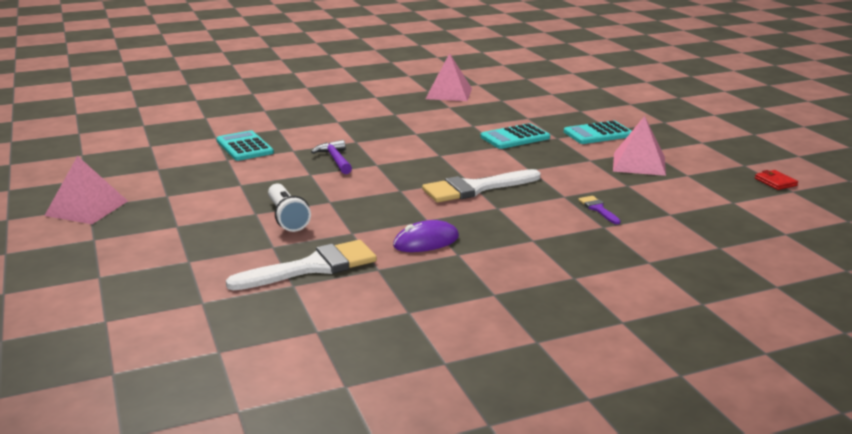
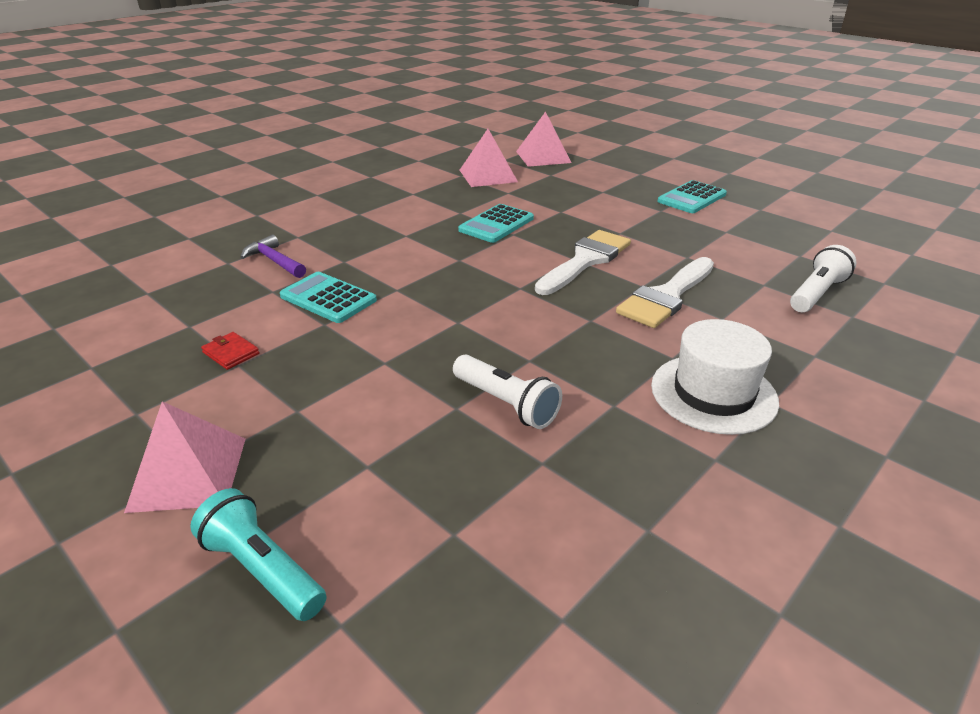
camera: 25 degrees left, 10 degrees up
(85, 250) = (263, 569): none -> turquoise flashlight
(313, 267) = (635, 484): white brush -> white brush (585, 260)
(335, 159) = (464, 292): purple hammer -> purple hammer (274, 261)
(426, 241) = (713, 393): purple mouse -> white hat
(515, 137) = (621, 218): turquoise calculator -> turquoise calculator (496, 224)
(598, 209) = (817, 293): purple brush -> white flashlight
(639, 163) = (774, 226): pink pyramid -> pink pyramid (543, 157)
(775, 182) = (909, 222): red wallet -> red wallet (231, 353)

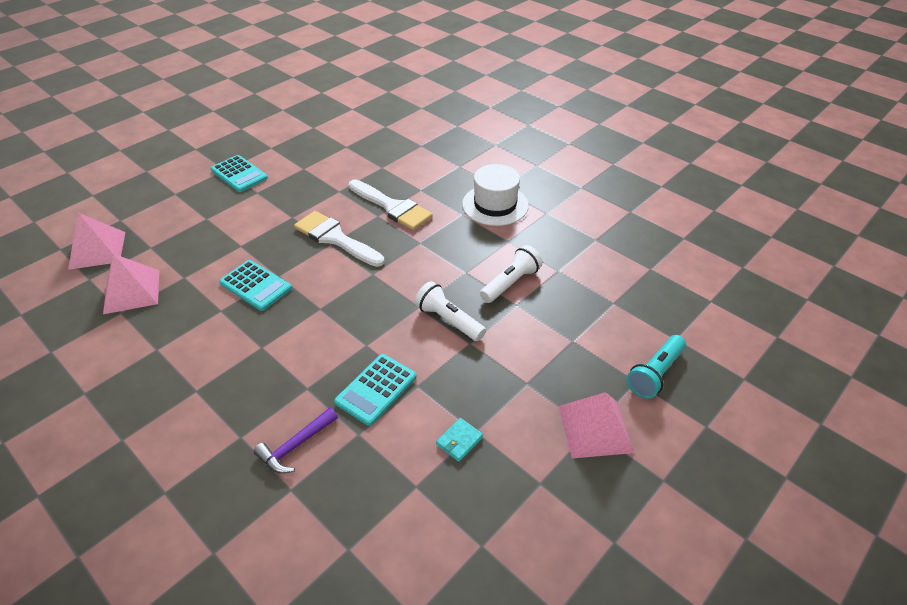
camera: 90 degrees left, 10 degrees up
(231, 353) = (459, 441): red wallet -> turquoise wallet
(817, 293) = (395, 151): white flashlight -> white flashlight (449, 320)

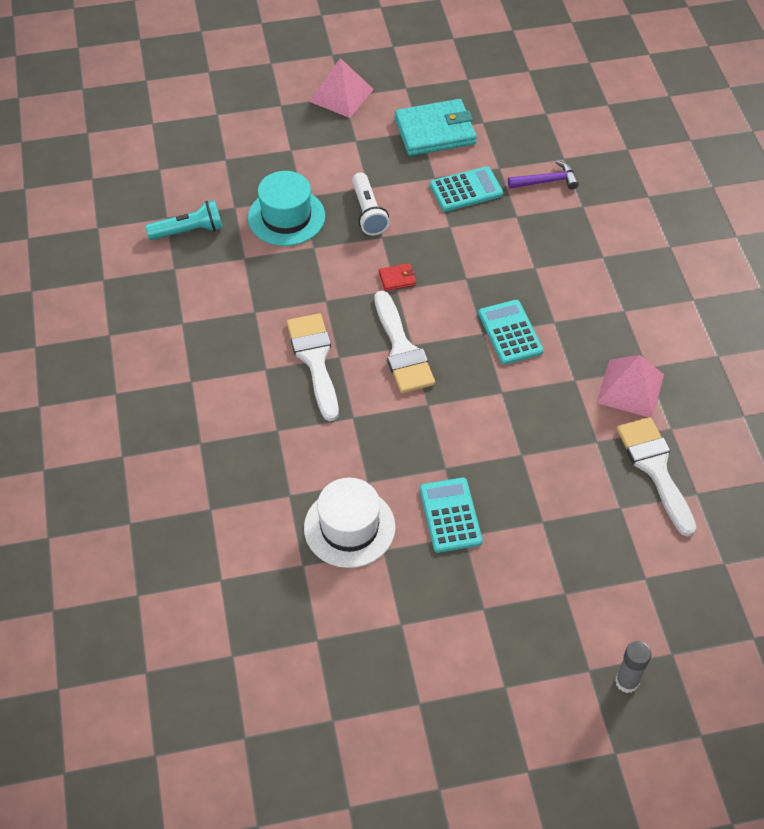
camera: 145 degrees left, 10 degrees up
(94, 153) = (627, 682): none -> grey glue stick
(97, 250) = (655, 468): pink pyramid -> white brush
(378, 281) = (397, 278): none -> red wallet
(459, 441) = (435, 131): turquoise wallet -> turquoise wallet, size x2.36
(495, 205) = (211, 305): white hat -> white hat (349, 527)
(511, 283) = (286, 217): white flashlight -> turquoise hat
(655, 373) = (262, 102): turquoise flashlight -> turquoise flashlight (189, 231)

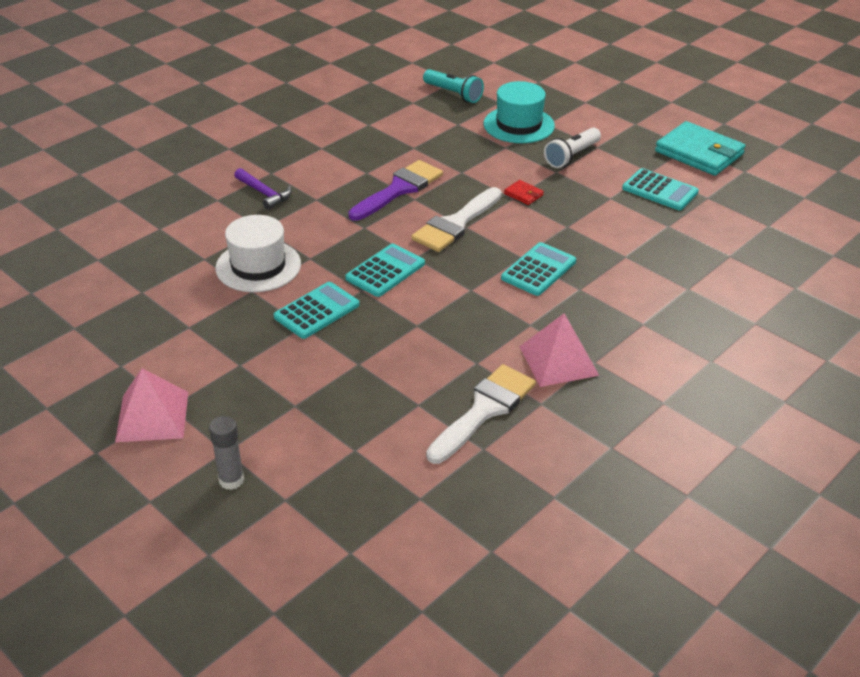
camera: 55 degrees right, 15 degrees down
(314, 360) = (399, 189): white brush -> purple brush
(341, 95) = (670, 100): pink pyramid -> pink pyramid (152, 416)
(431, 436) = (385, 271): none -> turquoise calculator
(547, 181) = (729, 226): purple hammer -> purple hammer (264, 194)

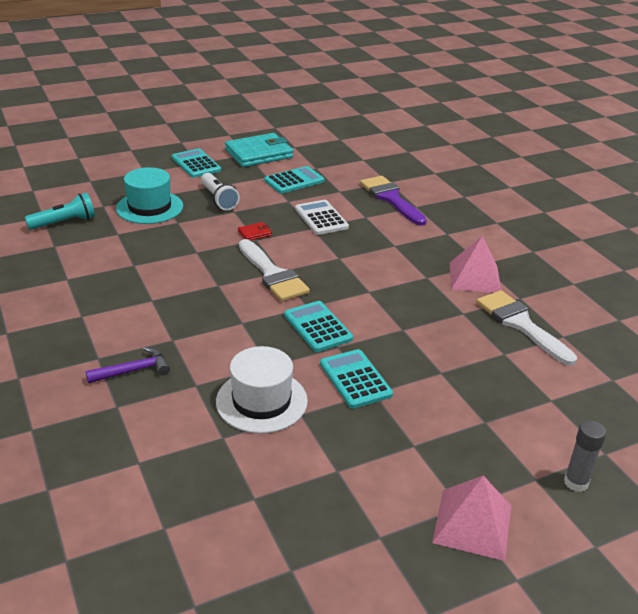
camera: 70 degrees left, 5 degrees down
(399, 189) = (196, 289): purple brush -> purple brush (391, 198)
(538, 270) = (361, 255): turquoise calculator -> turquoise calculator (196, 164)
(593, 227) = (321, 218): none -> white calculator

